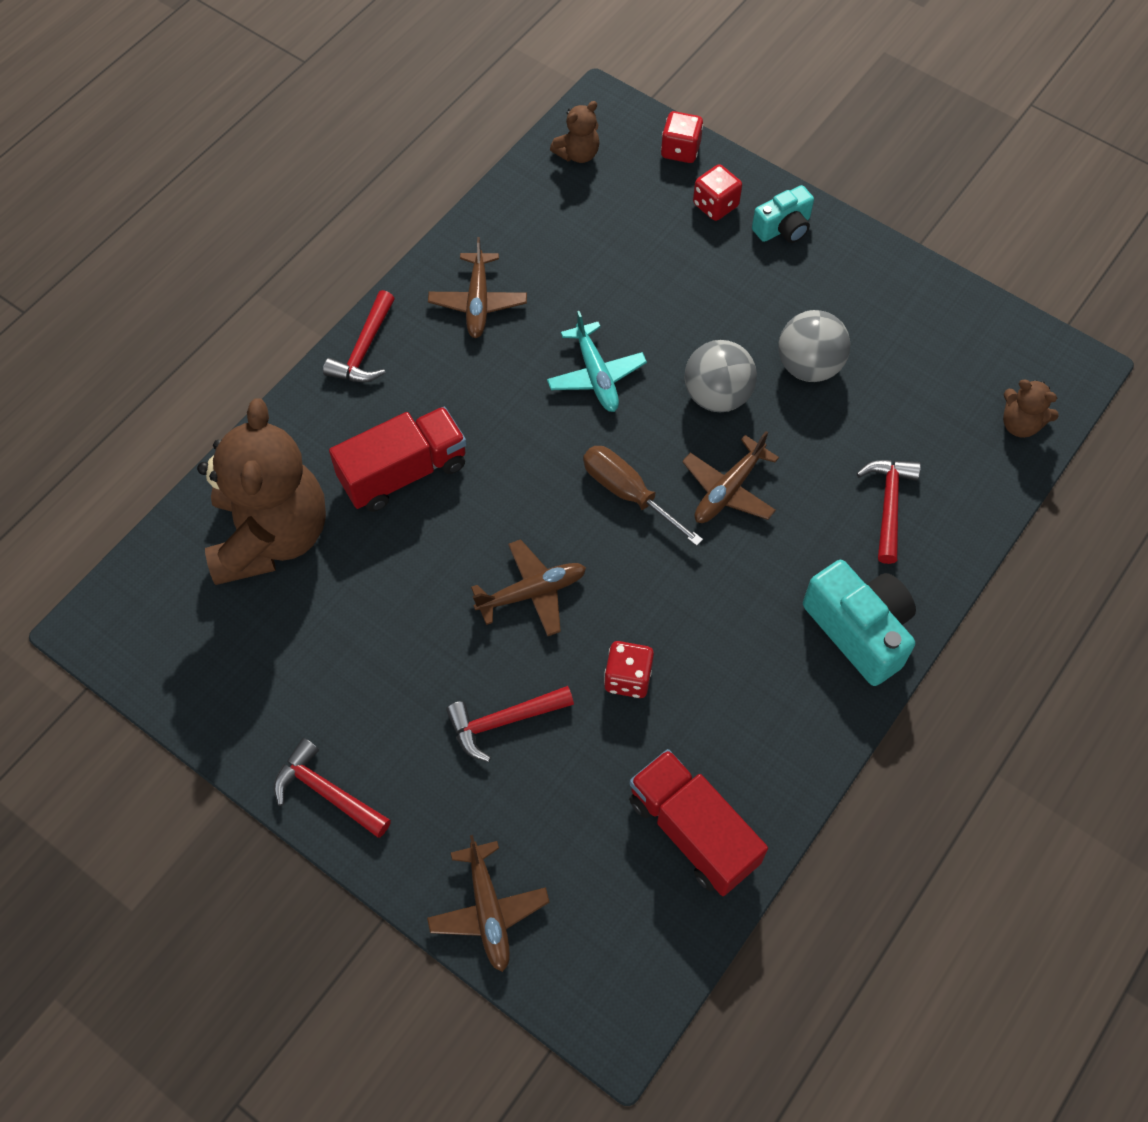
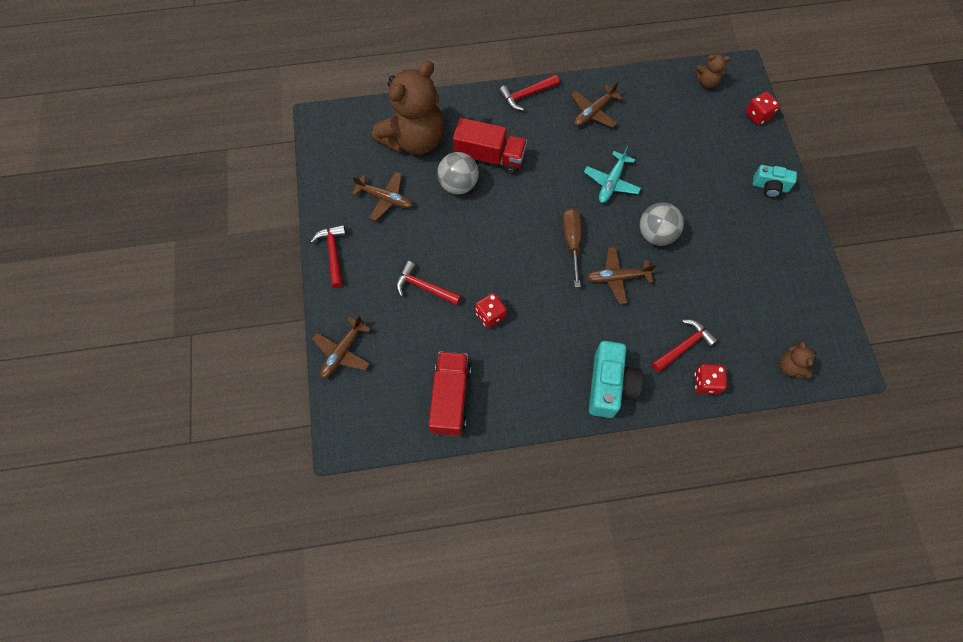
camera: 45 degrees right, 5 degrees up
(532, 592) = (489, 247): brown plane -> brown plane (385, 198)
(715, 205) = (747, 152): red dice -> red dice (706, 383)
(808, 366) = (713, 256): grey ball -> grey ball (458, 184)

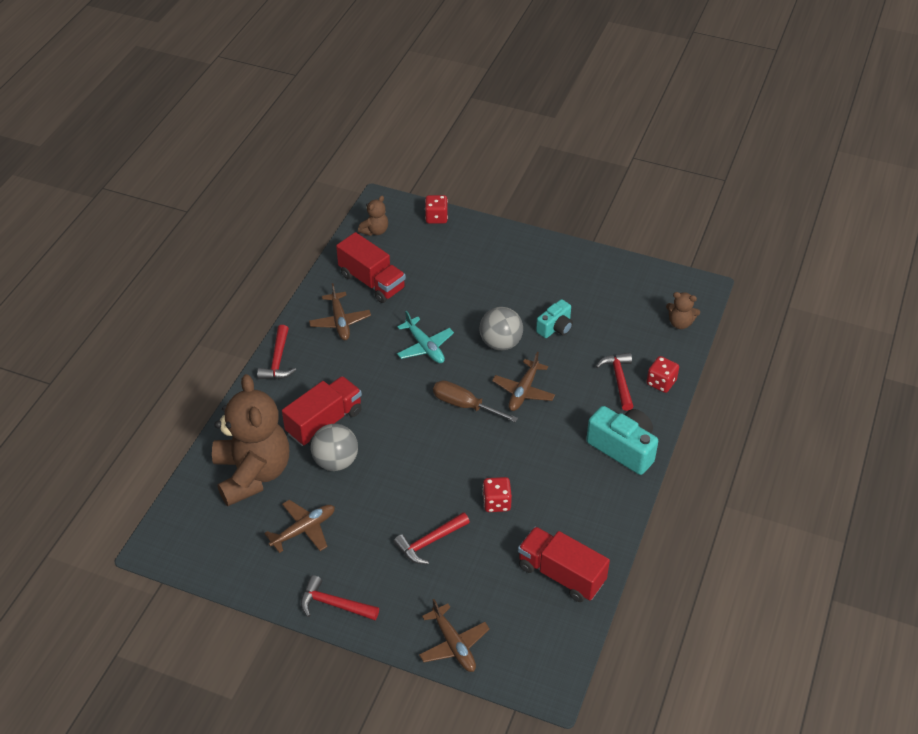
camera: 60 degrees left, 20 degrees down
(651, 110) = (372, 281): none -> red truck
(770, 187) = (511, 247): turquoise camera -> turquoise camera (555, 327)

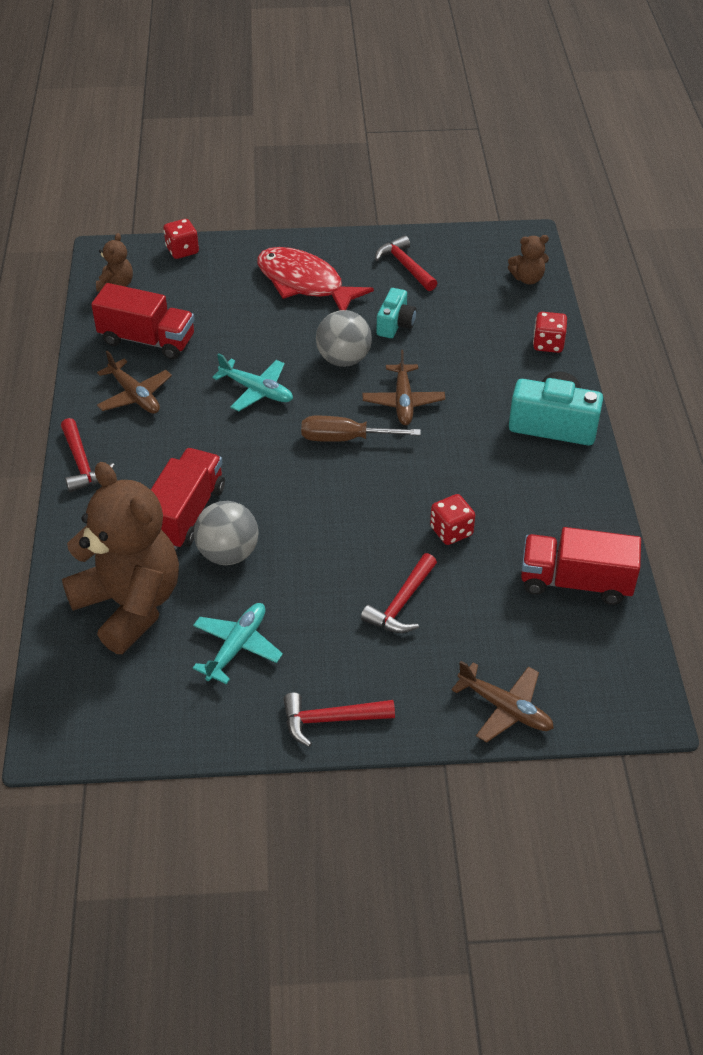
camera: 25 degrees left, 0 degrees up
(304, 530) = (237, 647): brown plane -> turquoise plane
(508, 272) = (304, 283): none -> red fish
(619, 380) = (501, 356): red hammer -> red hammer (405, 266)

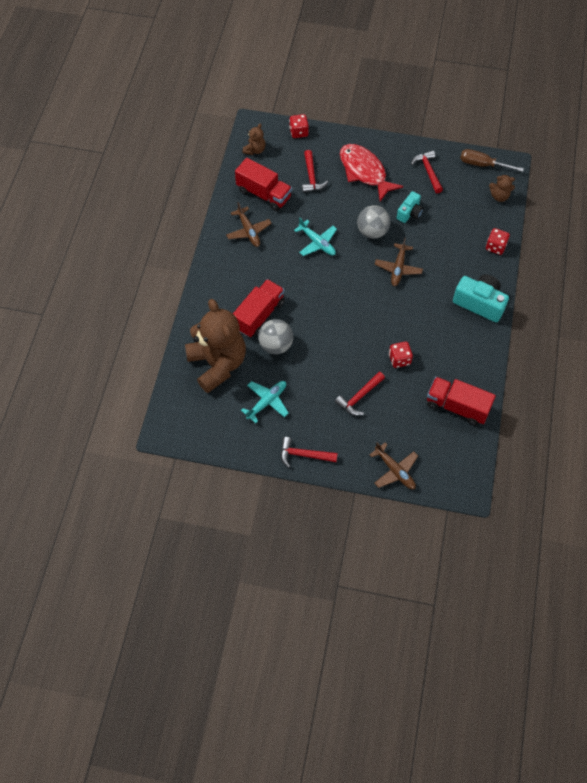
camera: 15 degrees right, 15 degrees up
(82, 463) = (211, 270): red hammer -> red hammer (311, 177)
(345, 438) = (358, 286): brown screwdriver -> brown screwdriver (482, 164)

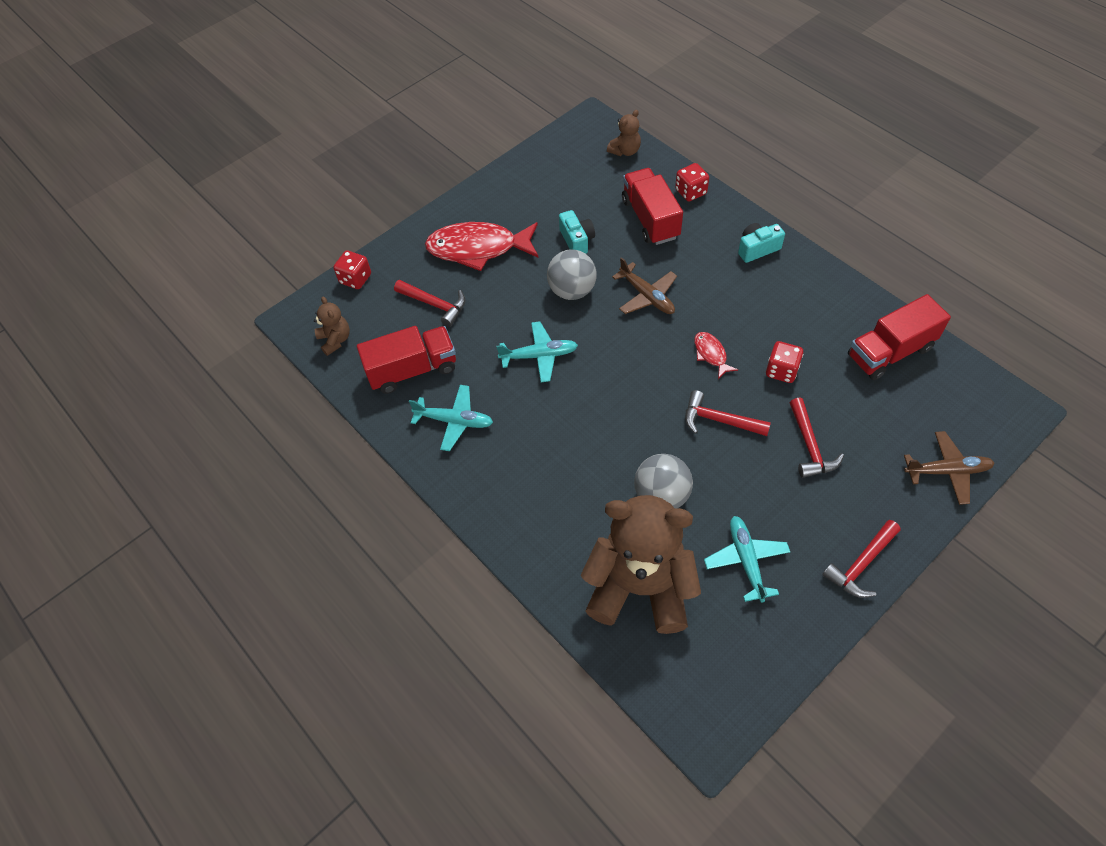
camera: 50 degrees left, 5 degrees down
(248, 231) = (454, 421): brown plane -> turquoise plane
(259, 315) = (598, 487): red truck -> red truck (650, 219)
(383, 320) = (711, 354): none -> red fish
(428, 171) = (534, 191): red hammer -> red hammer (719, 420)
(479, 303) = (757, 249): turquoise camera -> turquoise camera, size x0.60
(482, 164) = (569, 141): brown screwdriver -> none

